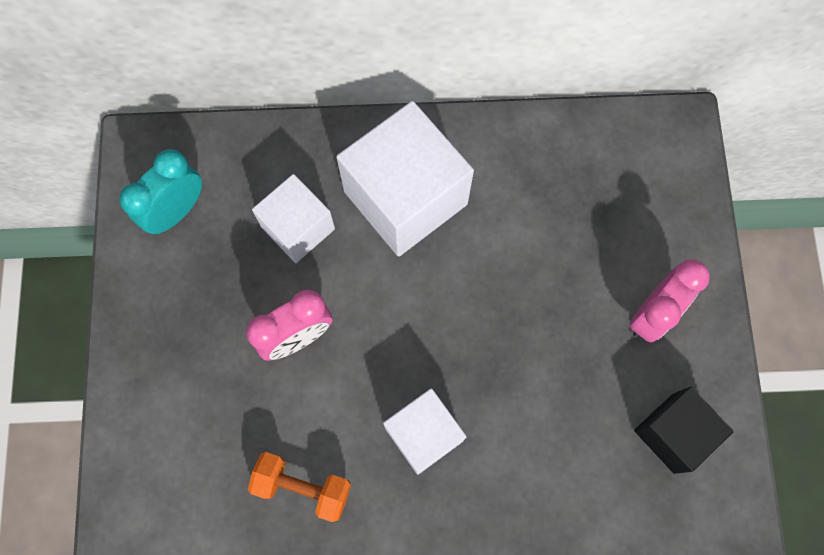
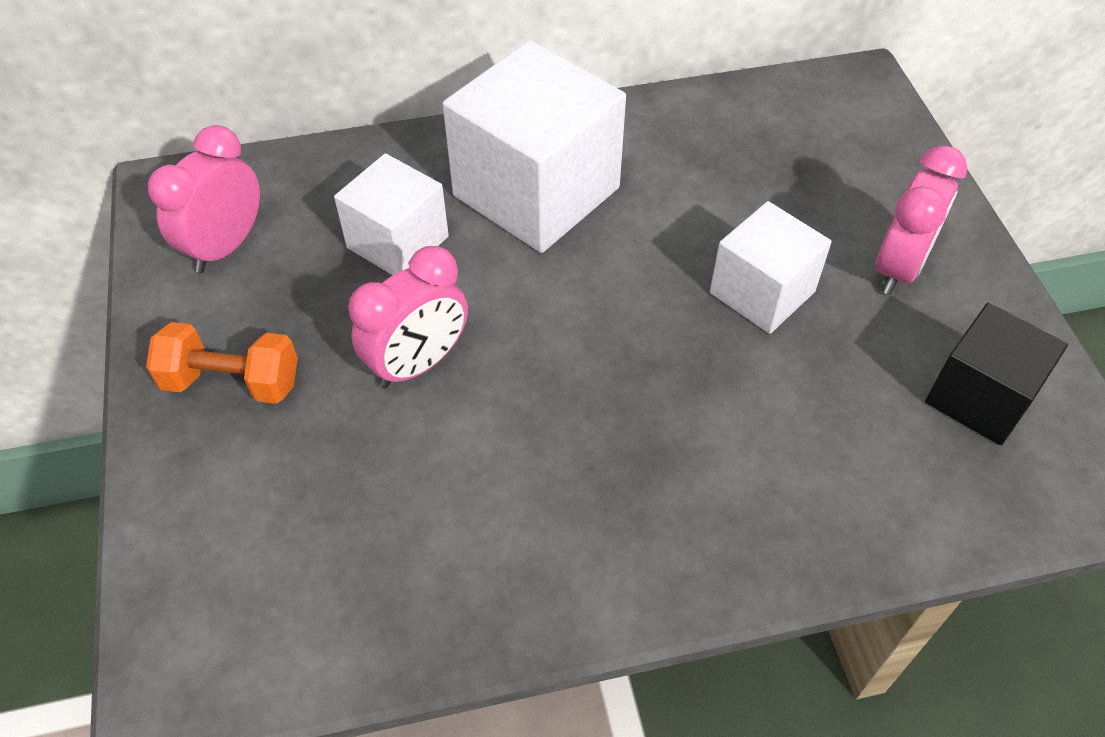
camera: 10 degrees left, 20 degrees down
(176, 211) = (225, 246): turquoise clock -> pink clock
(303, 487) = (460, 553): orange dumbbell -> orange dumbbell (232, 382)
(424, 434) = (628, 454): white cube -> white cube (762, 292)

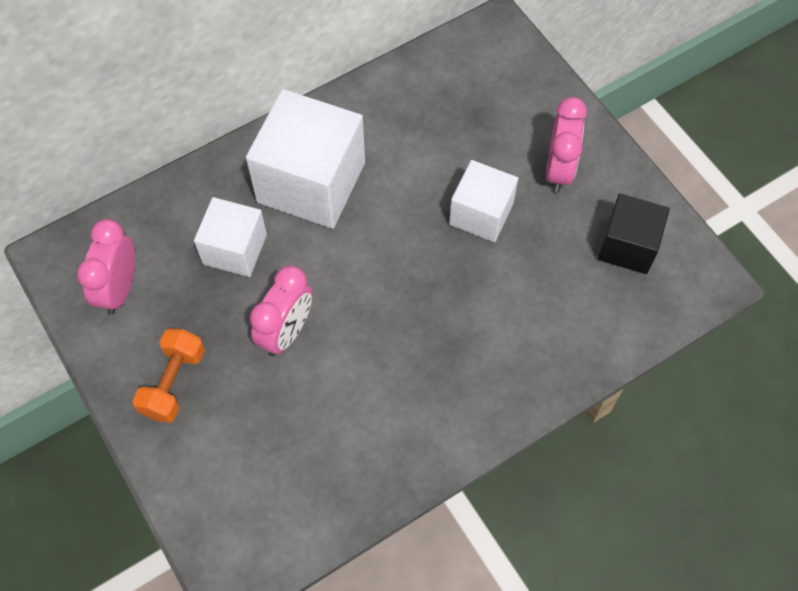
camera: 20 degrees left, 10 degrees up
(232, 382) = (173, 383): orange dumbbell -> orange dumbbell turned 60 degrees counterclockwise

